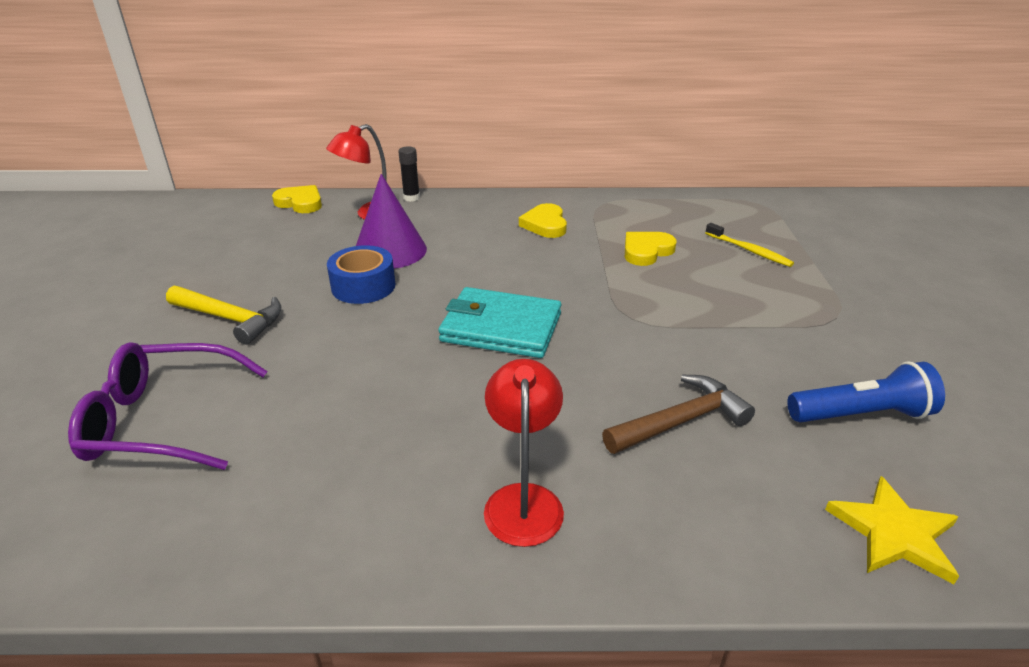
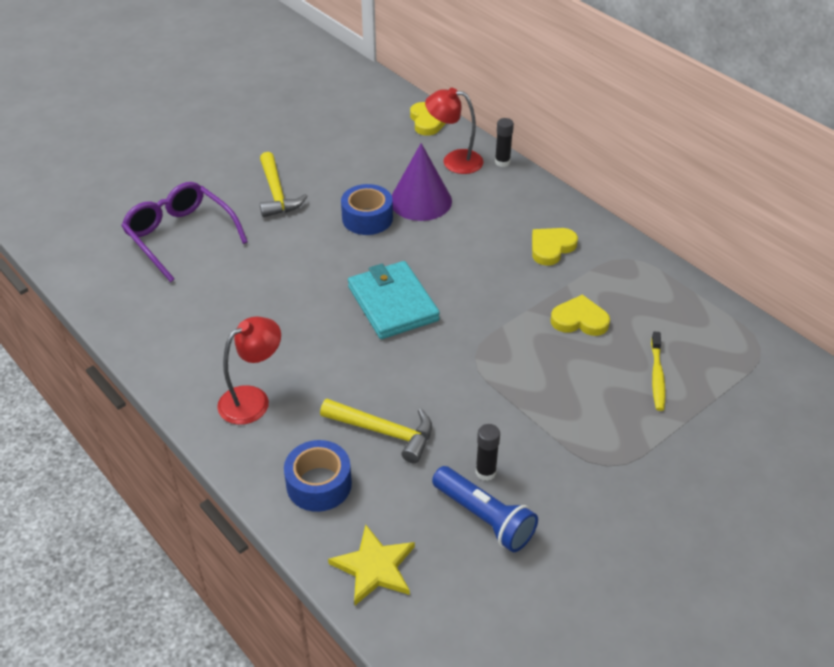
camera: 50 degrees right, 10 degrees up
(680, 421) = (384, 432): brown hammer -> yellow hammer
(722, 513) = (319, 484): none -> blue tape
(795, 384) = (485, 472): none -> black glue stick

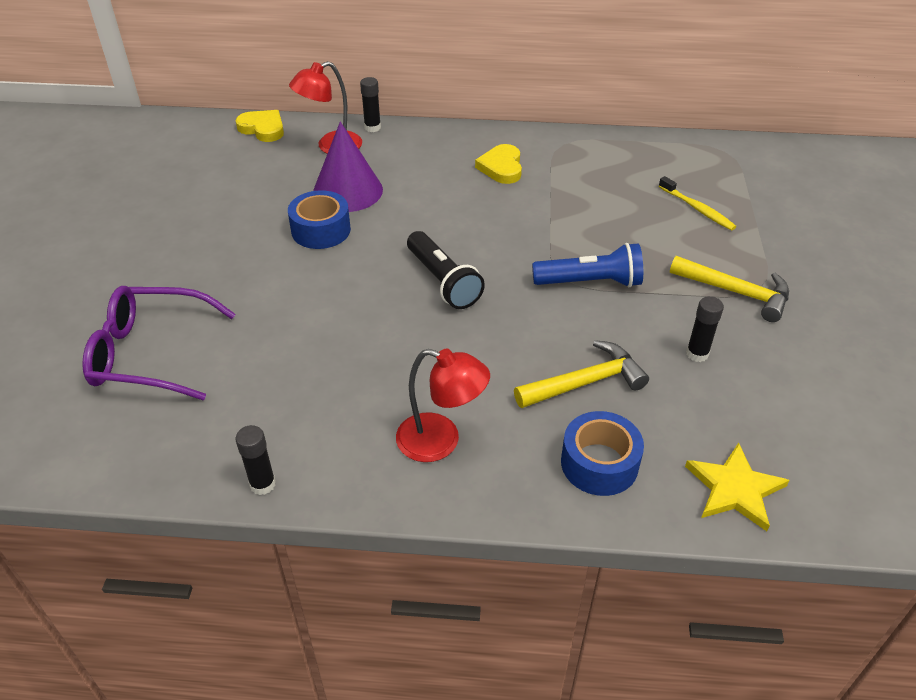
camera: 45 degrees left, 0 degrees up
(139, 351) = (262, 484): none -> black glue stick
(253, 399) = (441, 441): red lamp -> red lamp turned 105 degrees clockwise
(276, 193) = (201, 259): yellow hammer -> yellow hammer (736, 292)
(393, 303) = (443, 281): turquoise wallet -> black flashlight
(484, 518) = (745, 386): blue flashlight -> blue flashlight (590, 282)
(579, 320) = (595, 204): yellow heart -> none

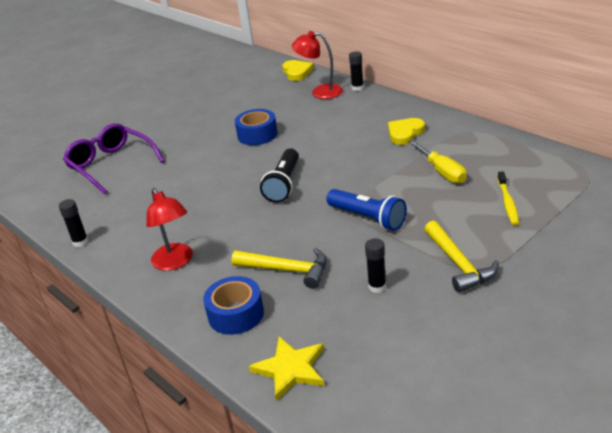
camera: 45 degrees right, 10 degrees down
(347, 191) = (297, 119): purple cone -> none
(595, 198) = (441, 171): none -> yellow screwdriver

